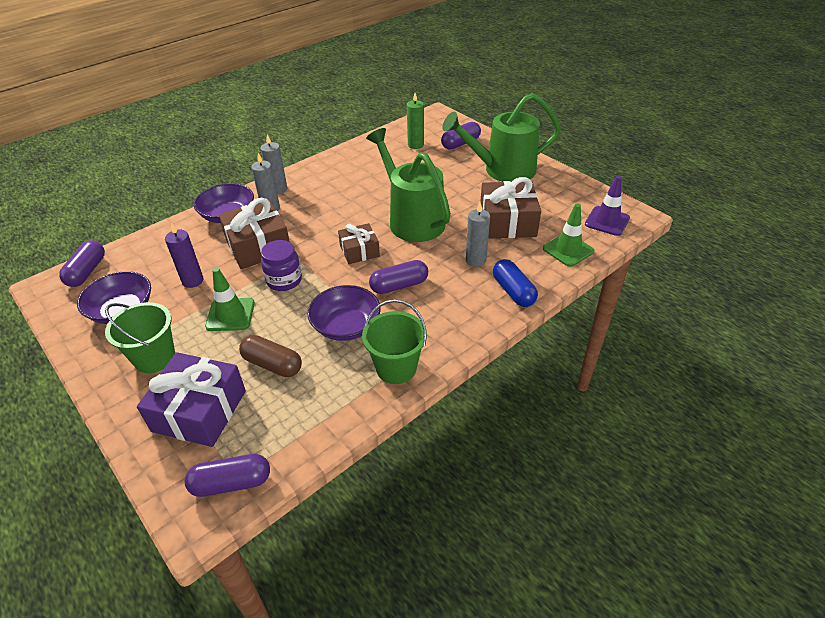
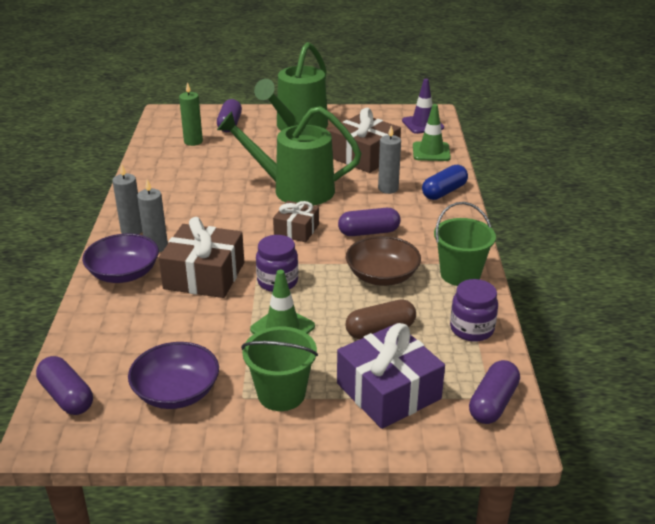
camera: 50 degrees left, 10 degrees down
(193, 281) = (197, 332): purple candle -> none
(323, 416) = (471, 329): none -> purple jar
(346, 326) = (382, 276): purple bowl -> brown bowl
(399, 285) = (369, 232): purple capsule -> purple capsule turned 60 degrees clockwise
(513, 291) = (444, 192): blue capsule -> blue capsule turned 60 degrees counterclockwise

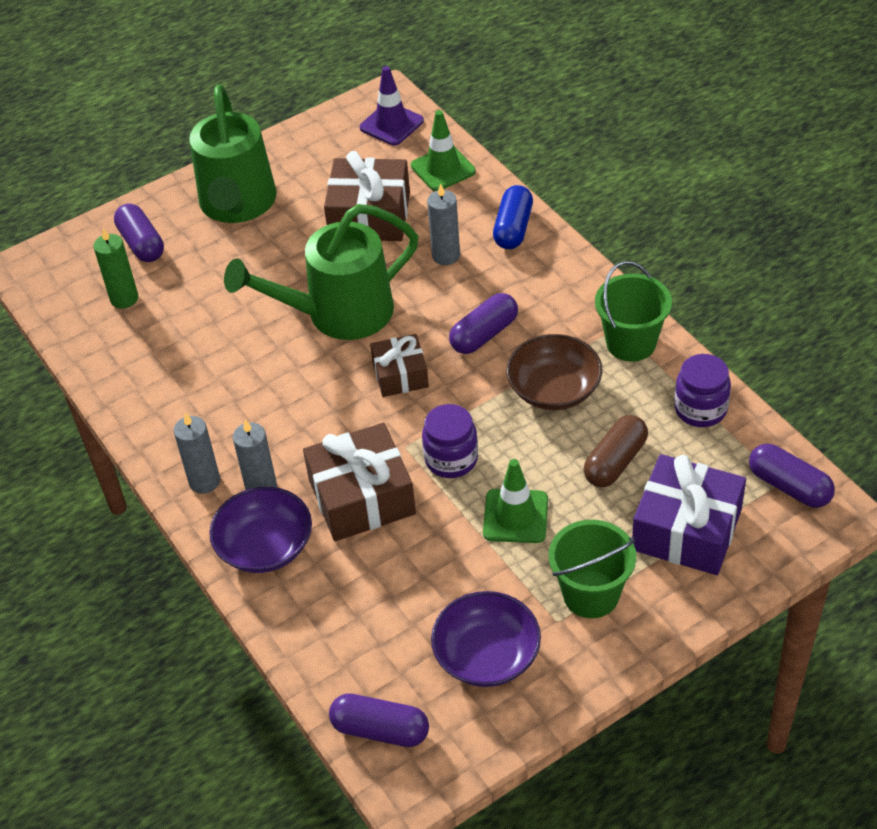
camera: 30 degrees left, 15 degrees up
(493, 403) = (789, 486): purple capsule -> purple capsule turned 45 degrees counterclockwise

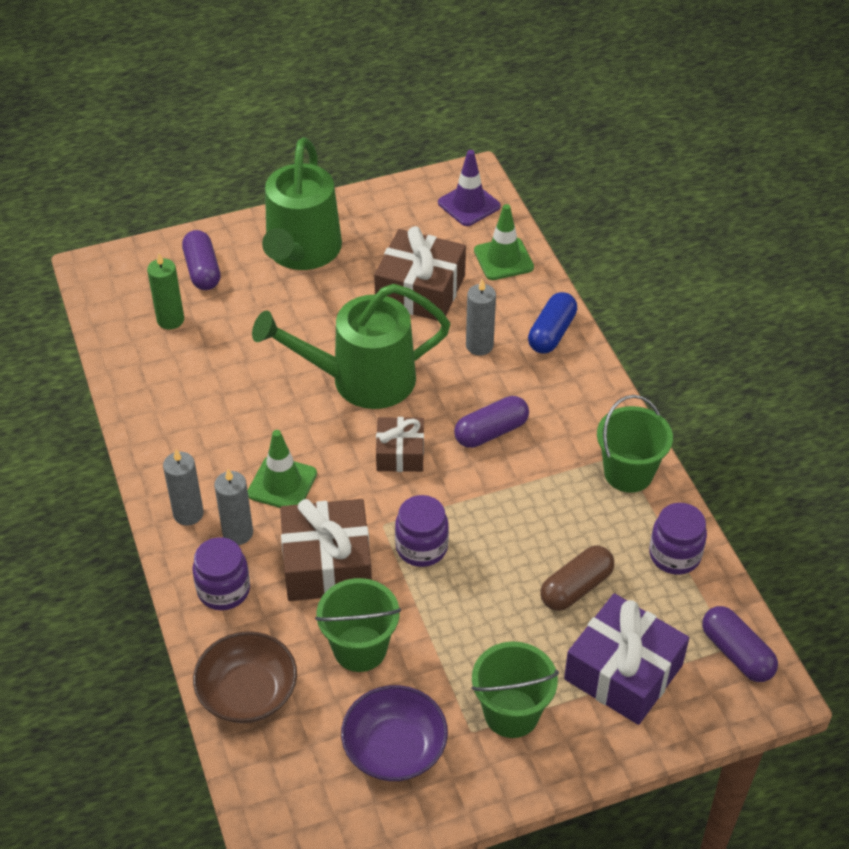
camera: 10 degrees right, 0 degrees up
(265, 546) = (223, 590): purple bowl -> purple jar
(380, 730) = (273, 795): purple capsule -> none
(421, 569) = (360, 648): none -> green bucket
(515, 516) = (464, 618): green traffic cone -> green traffic cone (282, 484)
(554, 389) = (540, 501): brown bowl -> brown bowl (247, 692)

